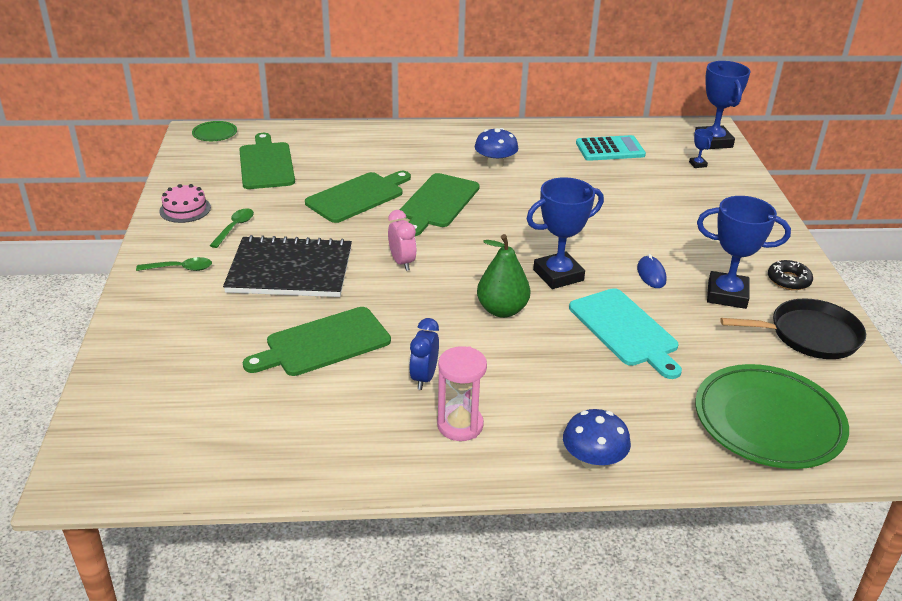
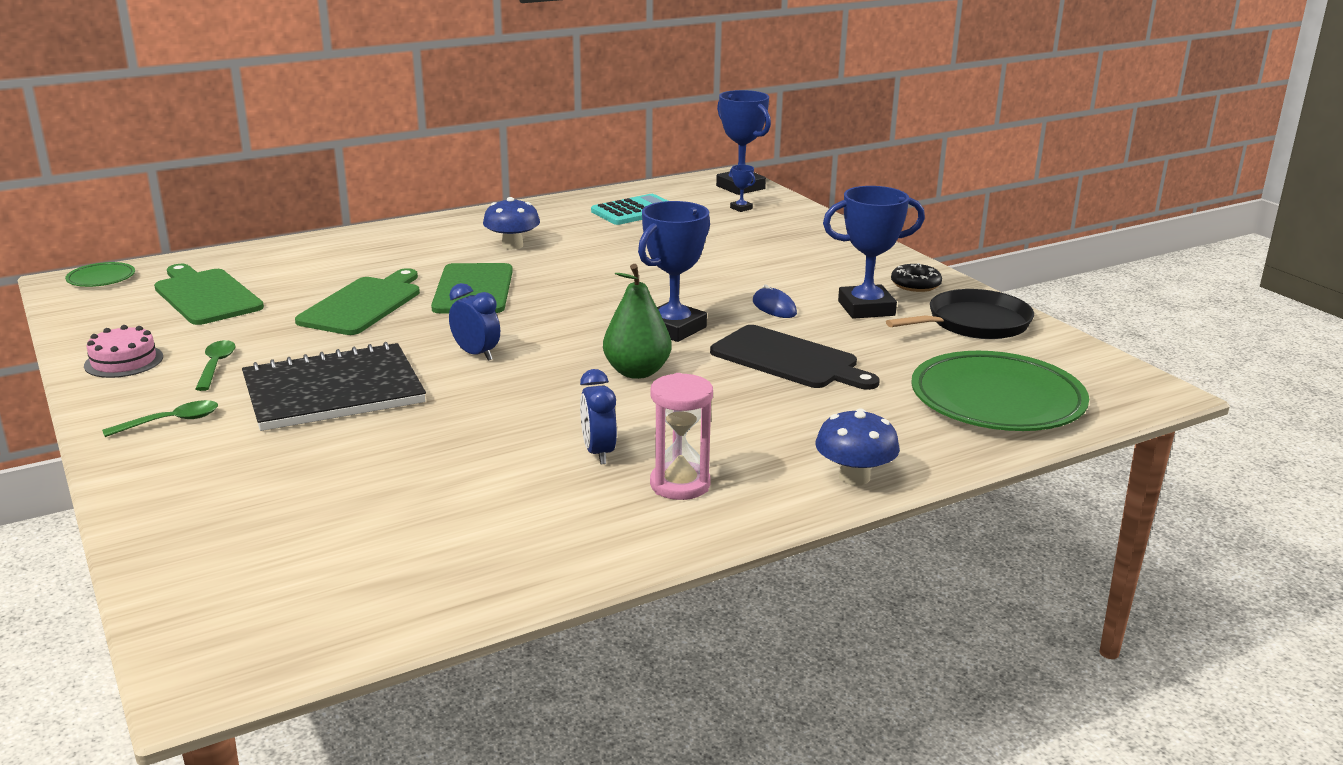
camera: 25 degrees left, 10 degrees down
(323, 343) = (442, 450): green cutting board -> none
(402, 262) = (476, 354): pink clock -> blue clock
(625, 330) = (788, 359): turquoise cutting board -> black cutting board

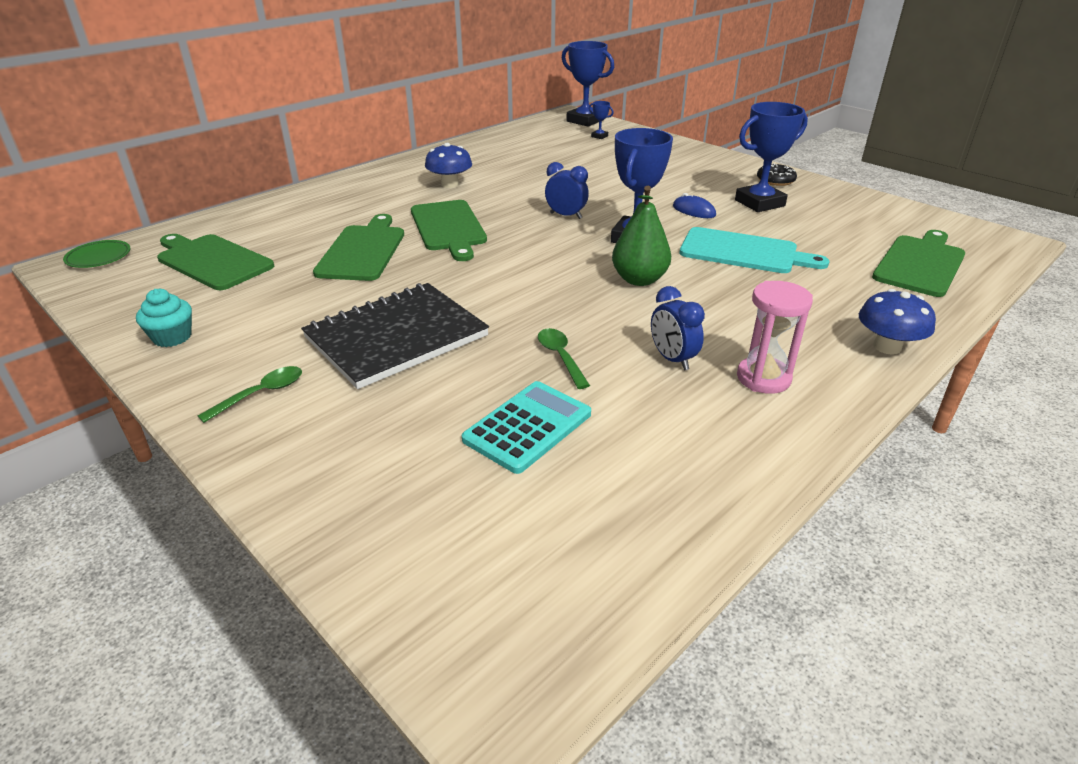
camera: 15 degrees left, 10 degrees up
(124, 361) = (172, 337): pink cake -> turquoise cupcake
(216, 365) = (267, 328): green spoon -> green spoon (560, 357)
(476, 354) = (495, 283): blue clock -> blue clock (566, 216)
(635, 211) = (523, 146): turquoise calculator -> turquoise calculator (527, 427)
(788, 359) = (743, 252): black cutting board -> turquoise cutting board
(974, 323) = (843, 205): black pan -> none
(997, 400) = (920, 264): green plate -> green cutting board

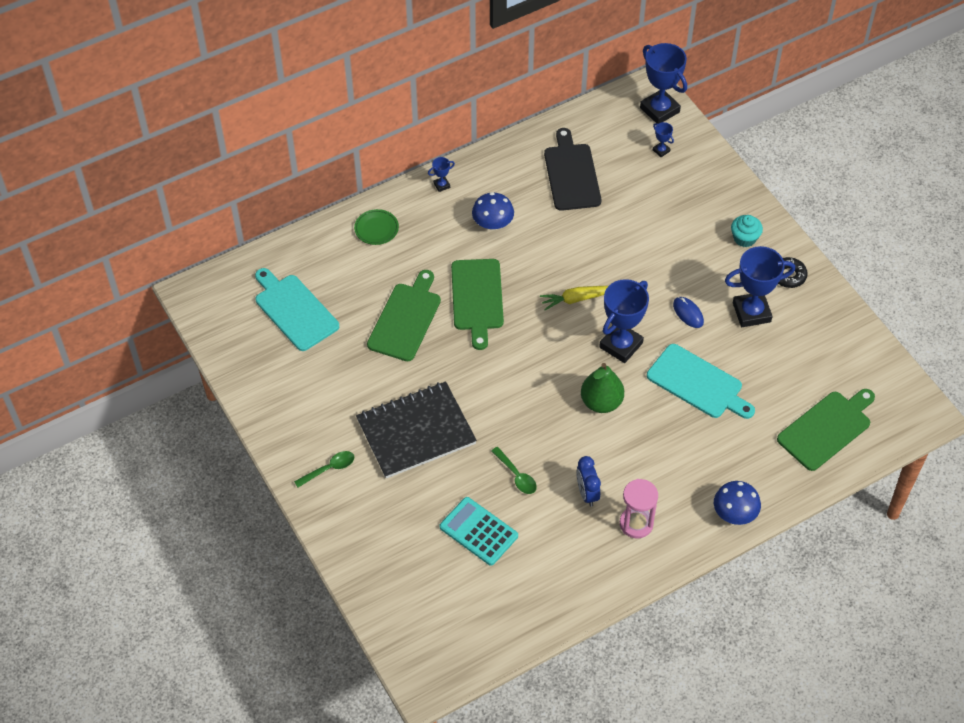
camera: 15 degrees right, 20 degrees up
(99, 257) = (212, 287): green plate -> green plate (376, 229)
(172, 337) = (273, 400): turquoise cupcake -> turquoise cupcake (744, 238)
(212, 261) = (294, 310): green cutting board -> turquoise cutting board
(387, 170) = (441, 185): none -> blue trophy
(520, 153) = (571, 174): none -> black cutting board
(527, 427) = (478, 531): turquoise calculator -> turquoise calculator turned 105 degrees counterclockwise
(560, 357) = (516, 475): green spoon -> green spoon turned 150 degrees clockwise
(566, 216) = (577, 299): blue clock -> yellow carrot

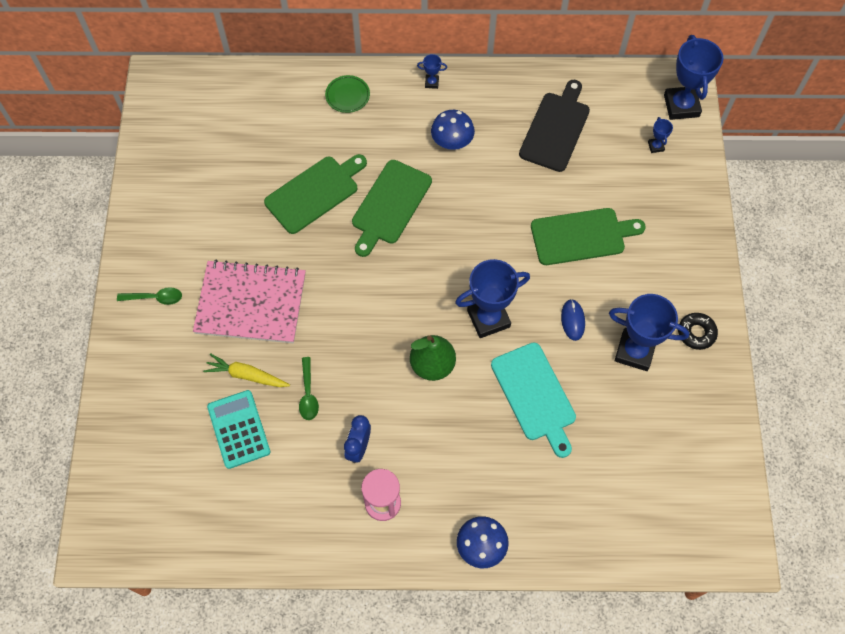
camera: 30 degrees right, 10 degrees up
(294, 310) = (227, 136): turquoise cutting board -> none
(416, 431) = (251, 303): black notebook -> pink notebook
(577, 299) = (479, 252): yellow carrot -> yellow carrot (246, 375)
(744, 238) = (678, 273): turquoise cupcake -> none
(826, 429) = (629, 510): green cutting board -> green cutting board (581, 236)

